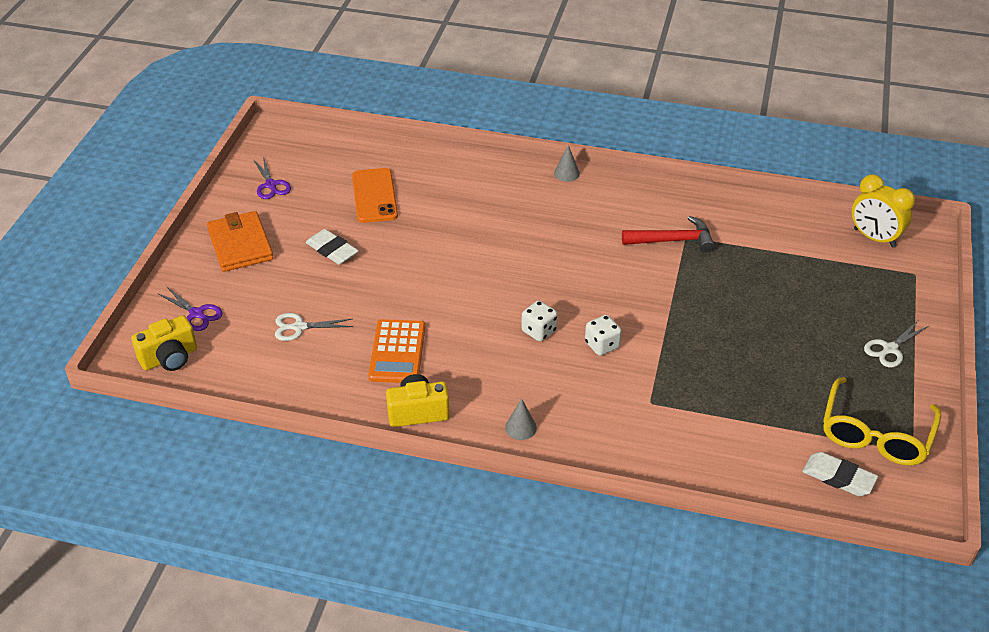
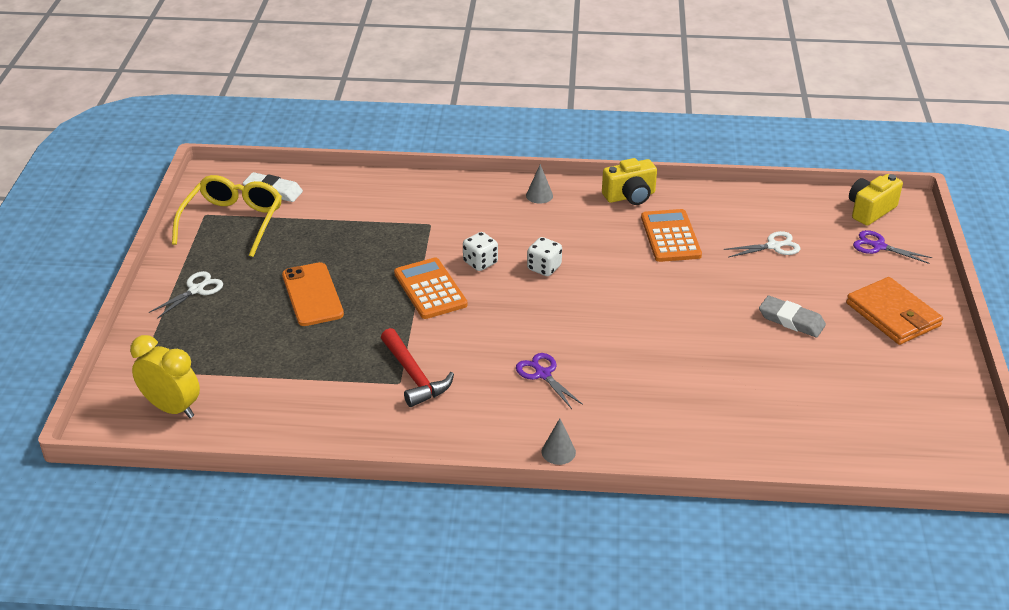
camera: 170 degrees right, 5 degrees down
(271, 185) = (916, 388): purple scissors -> purple scissors (543, 374)
(332, 250) = (791, 320): white eraser -> grey eraser
(374, 196) = (784, 390): orange phone -> orange phone (312, 295)
(655, 321) = (430, 289): none -> orange calculator
(673, 240) = (414, 376): red hammer -> red hammer turned 105 degrees counterclockwise

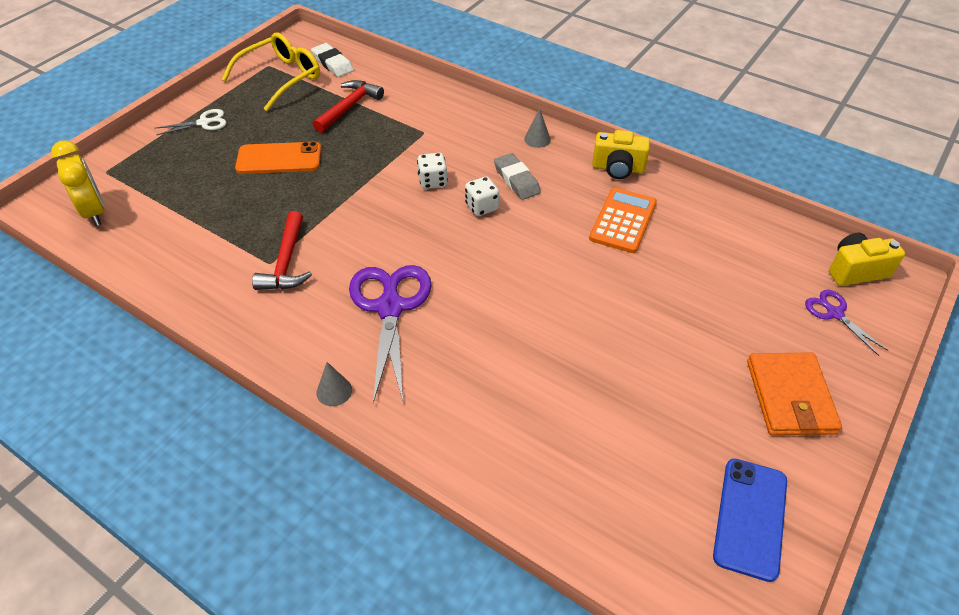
camera: 30 degrees right, 10 degrees up
(312, 295) = (279, 159): orange phone -> orange phone turned 75 degrees clockwise
(334, 226) = (349, 107): none -> red hammer
(430, 289) = (371, 189): orange calculator -> none
(543, 374) = (390, 307): purple scissors -> purple scissors, size x1.96
(773, 246) = (718, 269): white scissors -> none
(791, 320) = (672, 355): grey eraser -> grey eraser (516, 180)
(927, 401) = (750, 518): none -> blue phone

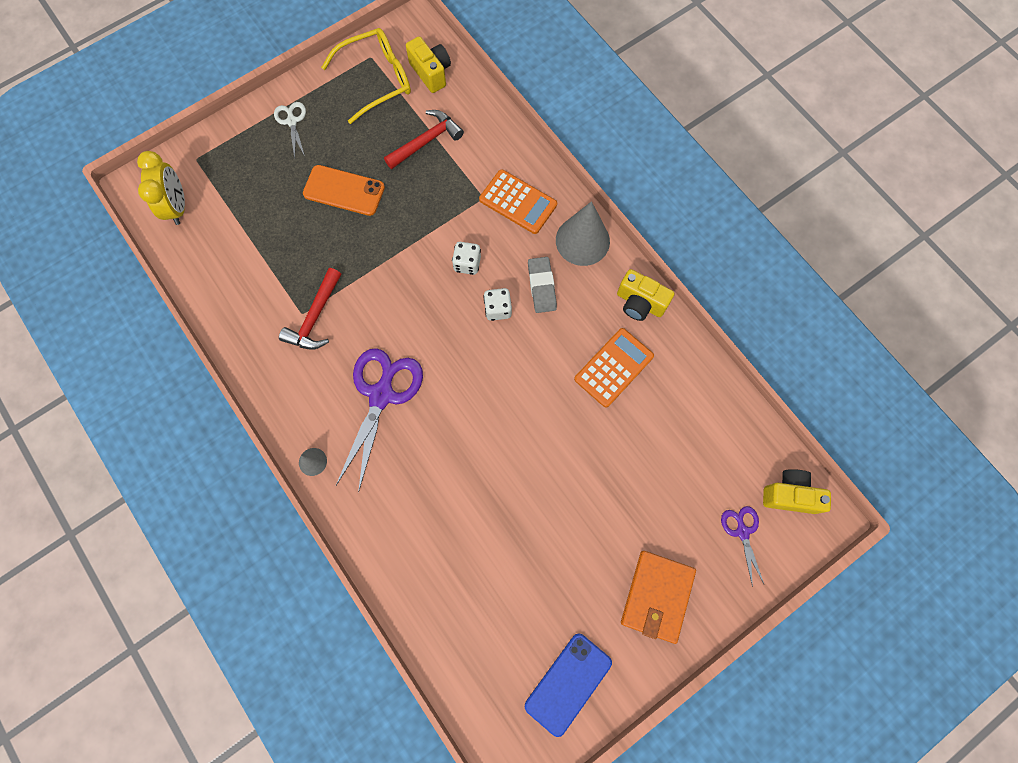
camera: 20 degrees right, 25 degrees up
(204, 123) = (292, 121): white scissors -> white scissors turned 105 degrees counterclockwise
(332, 63) = (431, 72): white eraser -> yellow camera
(460, 128) = (518, 202): none -> orange calculator
(537, 139) = (582, 240): grey cone -> grey cone, size x2.11

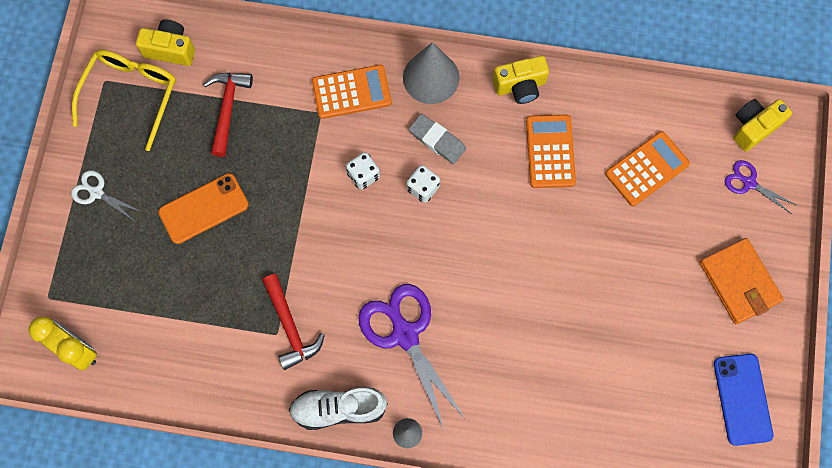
camera: 45 degrees left, 0 degrees up
(287, 400) = (338, 409): none -> white shoe
(673, 446) = (647, 169): none -> orange calculator

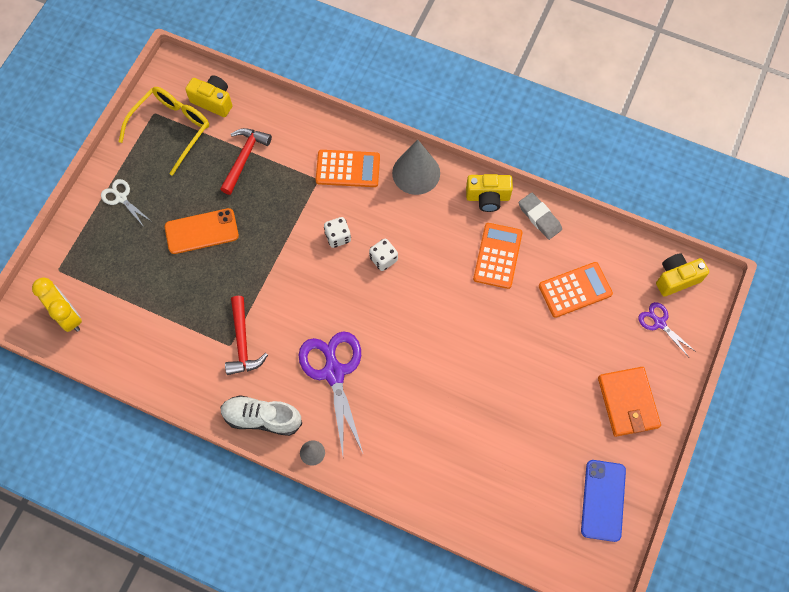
camera: 15 degrees right, 5 degrees down
(437, 140) = (406, 224): grey eraser -> grey eraser (539, 217)

